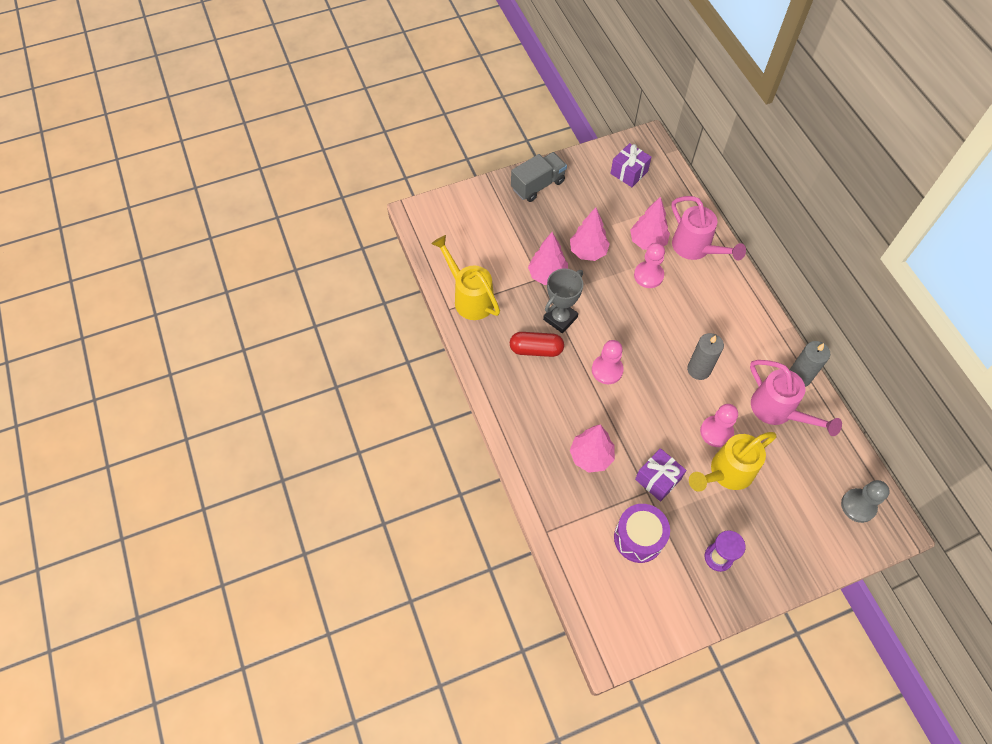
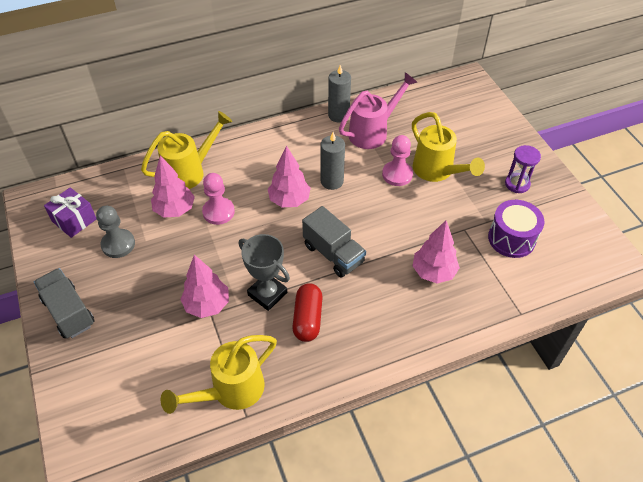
camera: 90 degrees left, 10 degrees down
(588, 252) = (179, 264): pink tree -> pink tree (289, 200)
(607, 370) = (333, 254): pink pawn -> grey truck
(658, 479) = (450, 220): purple gift -> none
(696, 248) = (190, 172): pink watering can -> yellow watering can
(858, 506) = (454, 96): grey pawn -> grey pawn (118, 244)

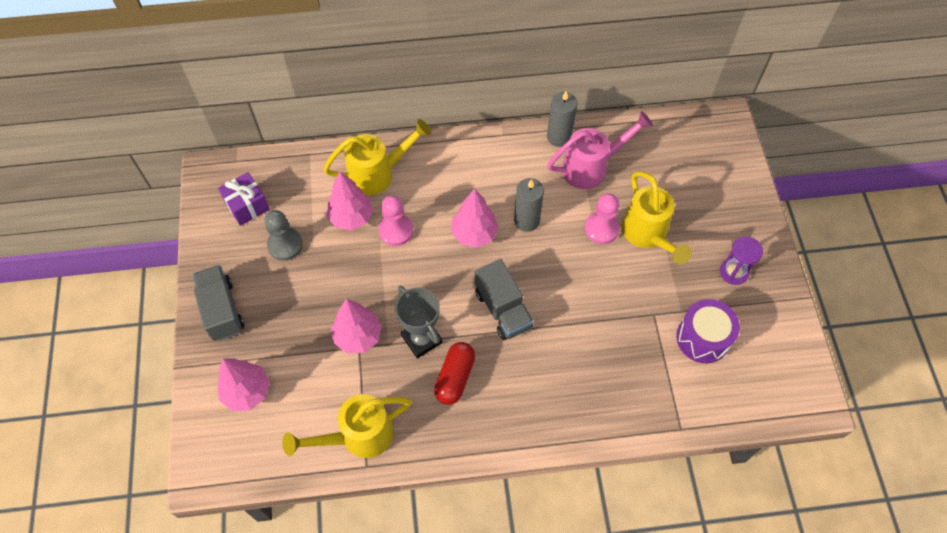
camera: 15 degrees right, 10 degrees up
(433, 272) = (603, 357): pink tree -> pink tree (247, 392)

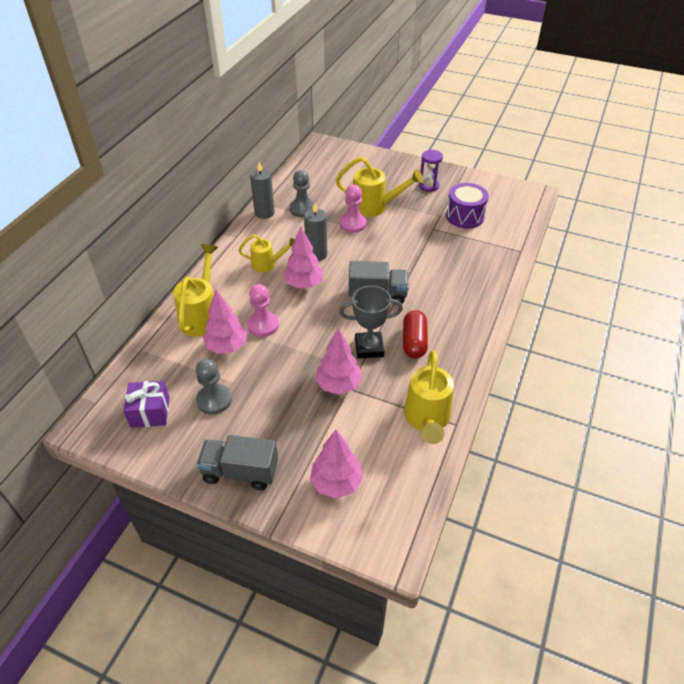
camera: 60 degrees left, 15 degrees down
(455, 377) = (414, 342): red capsule -> red capsule turned 45 degrees clockwise
(481, 185) = (267, 264): none -> yellow watering can
(591, 167) = (302, 209): pink watering can -> grey pawn

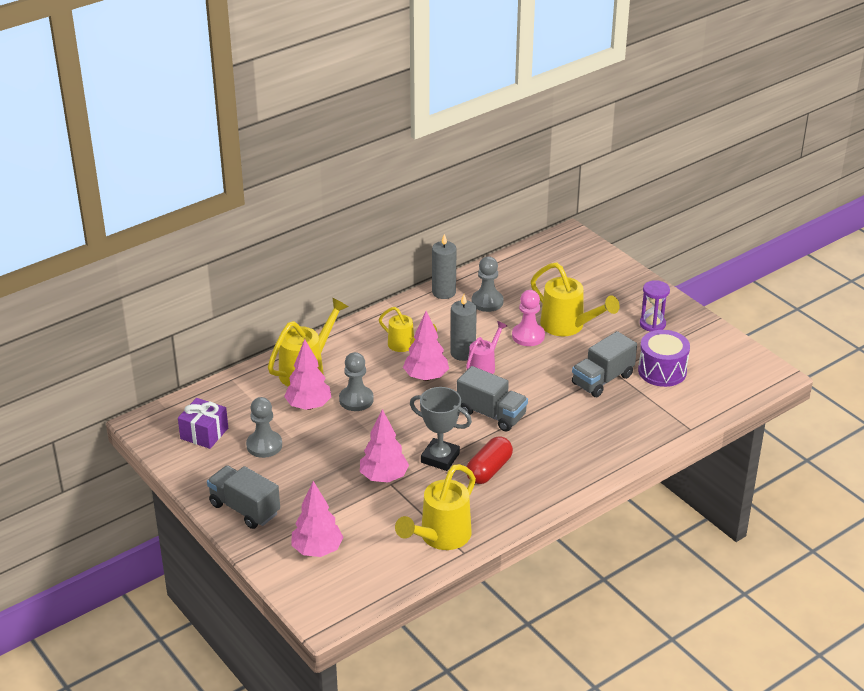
camera: 30 degrees right, 10 degrees down
(263, 325) = (356, 400): pink pawn -> grey pawn
(340, 259) = (484, 366): none -> pink watering can
(432, 237) = (602, 380): none -> grey truck

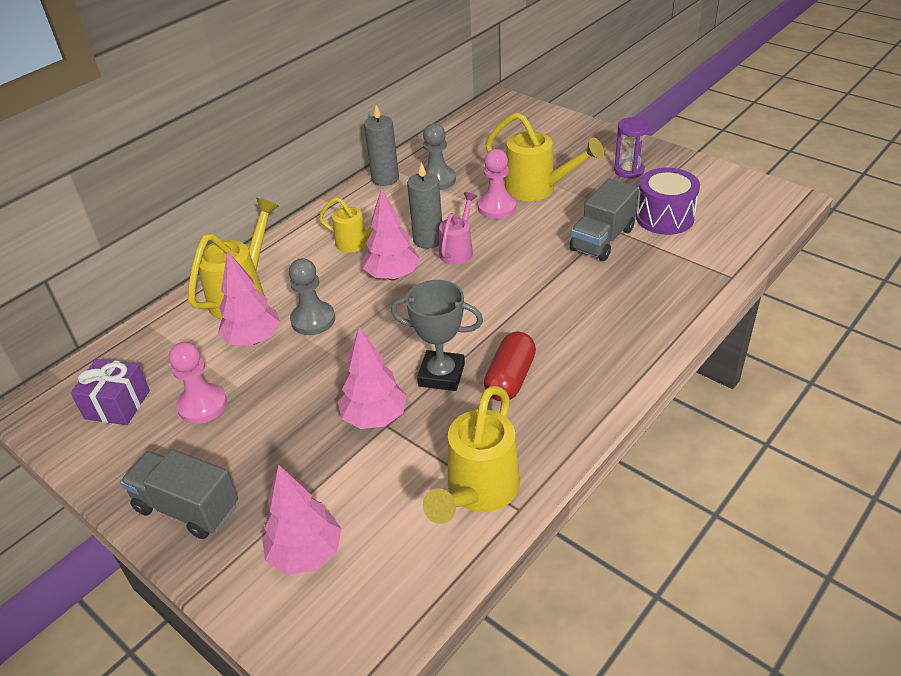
camera: 10 degrees left, 5 degrees up
(264, 445) = (202, 405): grey pawn -> pink pawn
(491, 414) = (487, 305): grey truck -> none

